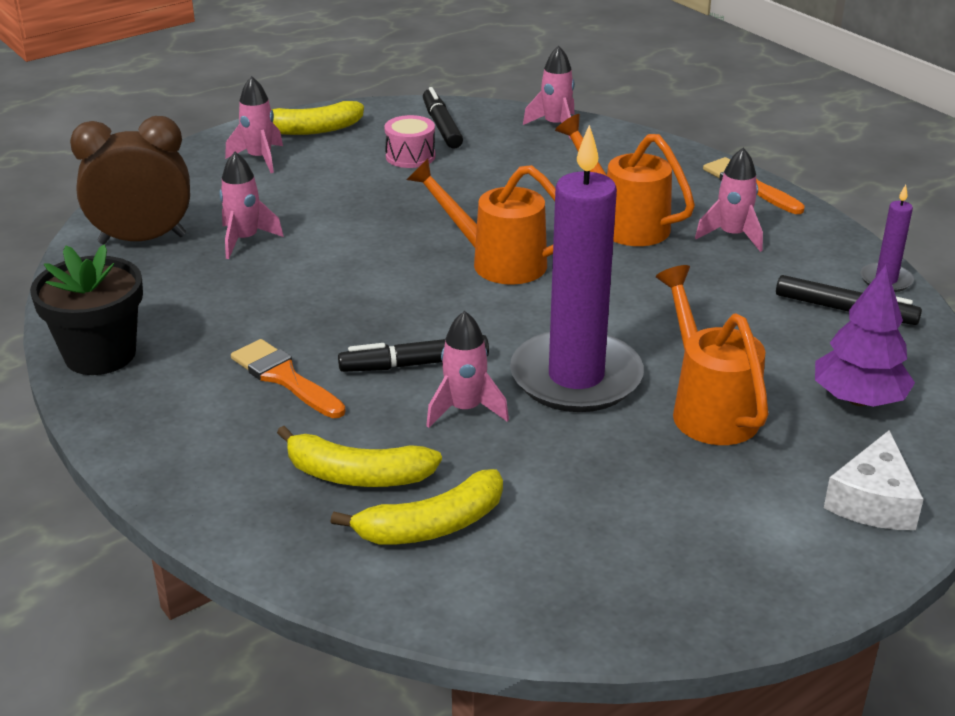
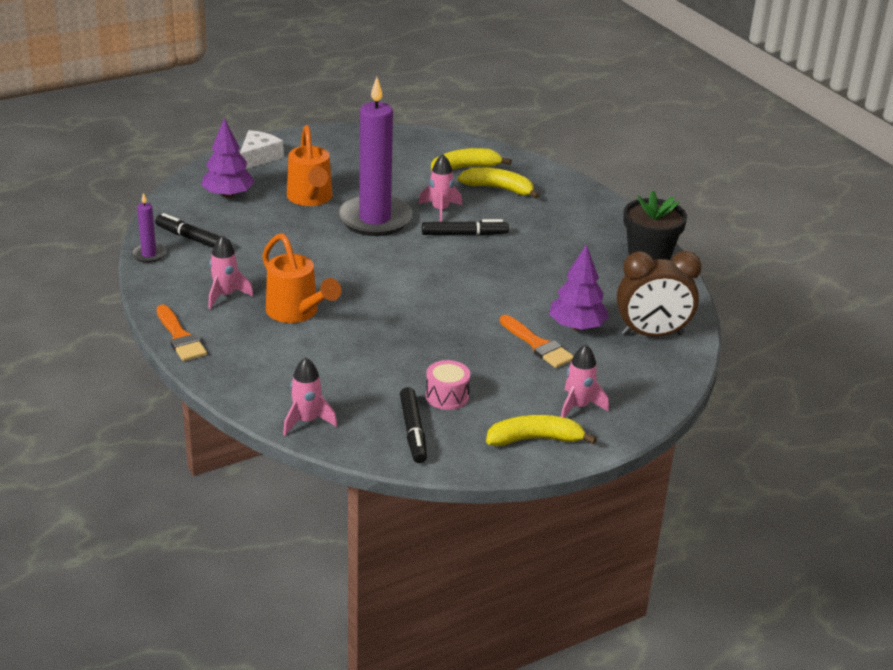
camera: 175 degrees left, 0 degrees up
(244, 240) = (577, 326): pink rocket -> purple tree
(284, 378) = (538, 234): orange brush -> orange brush (537, 345)
(496, 261) = (400, 292): orange watering can -> none

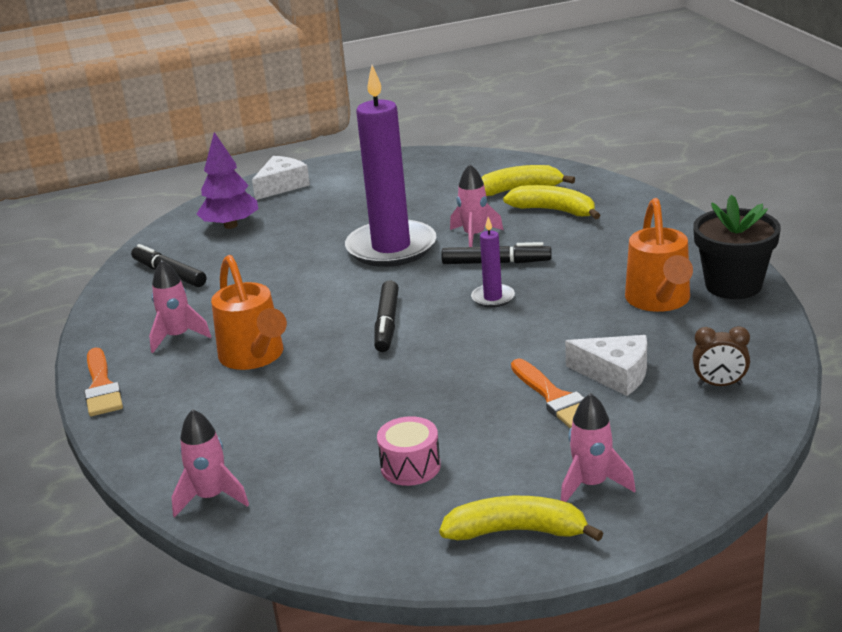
camera: 15 degrees right, 5 degrees down
(149, 254) = (111, 291): purple candle -> purple candle (493, 298)
(310, 199) = (323, 227): orange watering can -> orange watering can (659, 302)
(413, 431) = (347, 515): black marker -> black marker (387, 324)
(577, 326) = (615, 374): purple tree -> white cheese
(652, 334) = (719, 384): brown clock -> brown clock, size x0.50

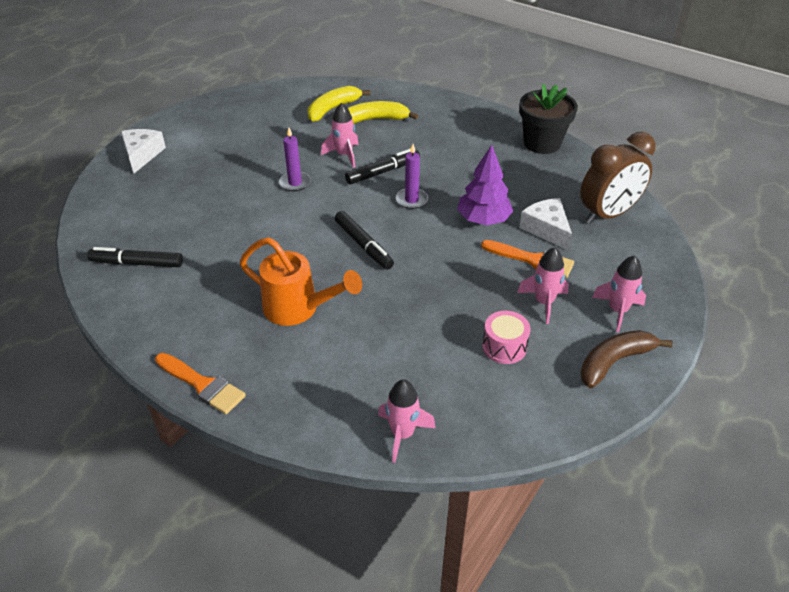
camera: 40 degrees left, 15 degrees up
(178, 337) = (214, 316): pink rocket -> pink rocket (543, 302)
(231, 225) = (139, 203): purple tree -> purple tree (483, 220)
(391, 248) = (295, 183): purple candle -> purple candle, size x0.44
(517, 531) = (614, 362): yellow banana -> brown banana
(615, 374) = (546, 229): white cheese -> white cheese turned 105 degrees counterclockwise
(659, 302) = (514, 168): orange watering can -> none
(719, 384) = (608, 214): brown clock -> brown clock, size x2.00

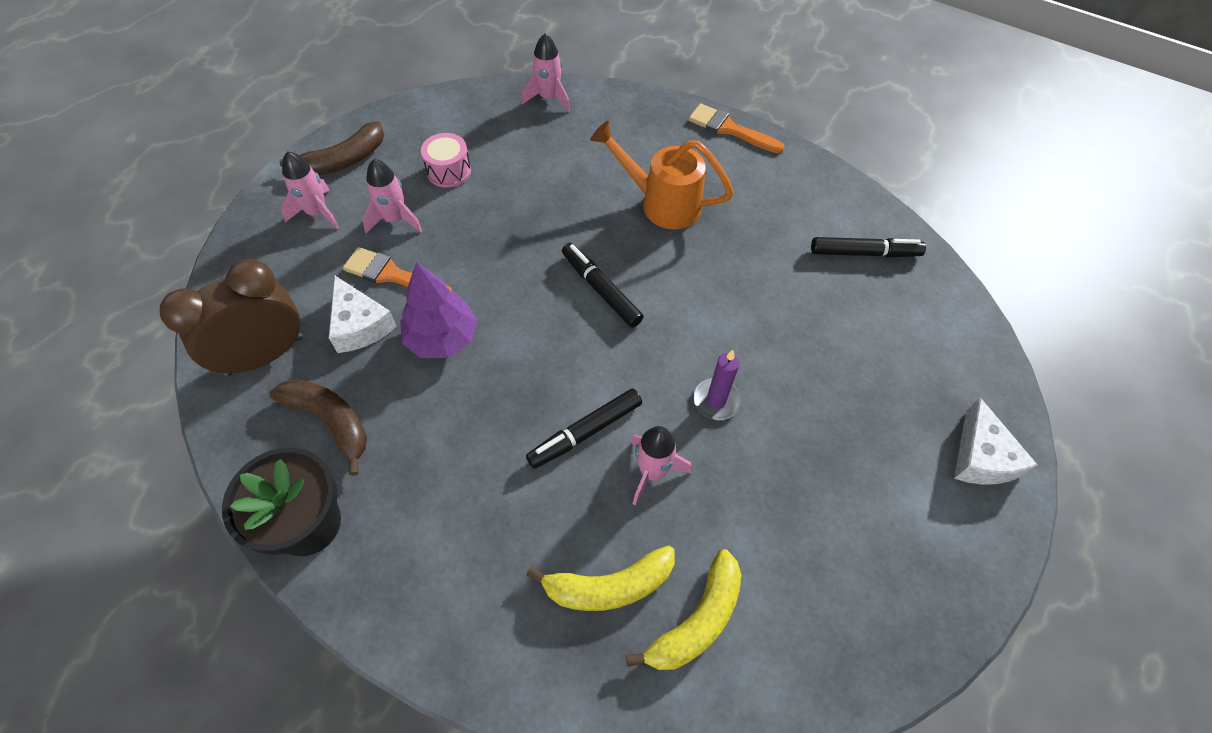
camera: 175 degrees right, 15 degrees up
(411, 200) = (540, 372): purple candle -> none
(546, 181) = (330, 421): none -> brown banana

